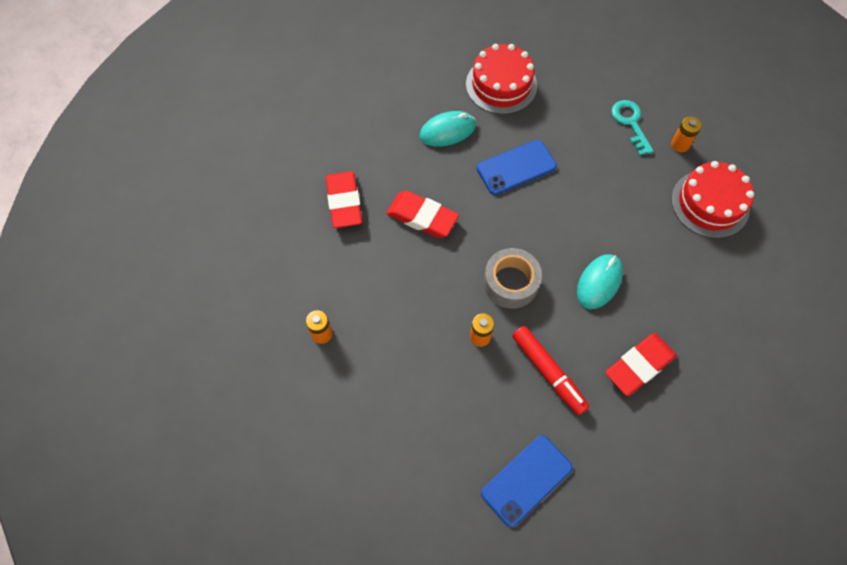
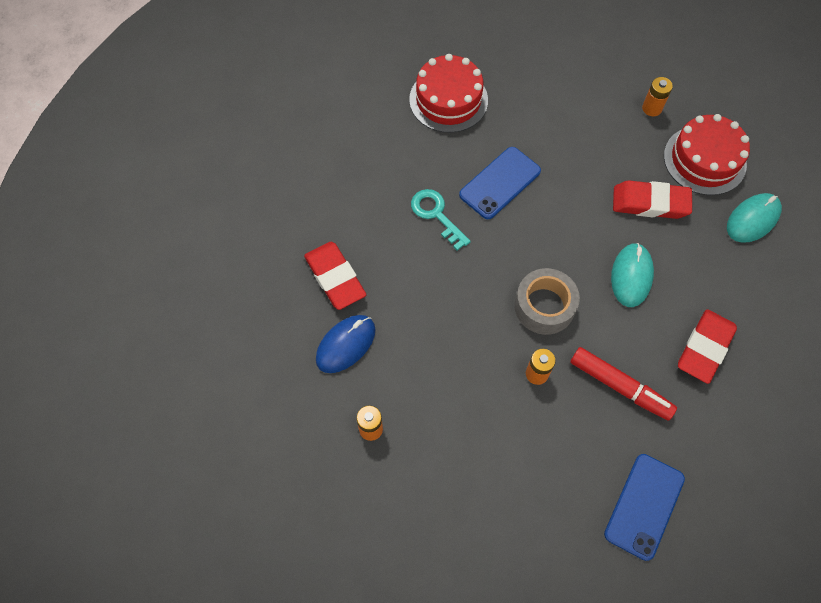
camera: 20 degrees left, 0 degrees up
(330, 259) = (346, 344): none -> blue mouse
(422, 217) = (425, 267): red eraser -> red eraser (650, 203)
(447, 131) = (413, 166): turquoise mouse -> turquoise mouse (752, 219)
(630, 123) = (594, 101): turquoise key -> turquoise key (436, 215)

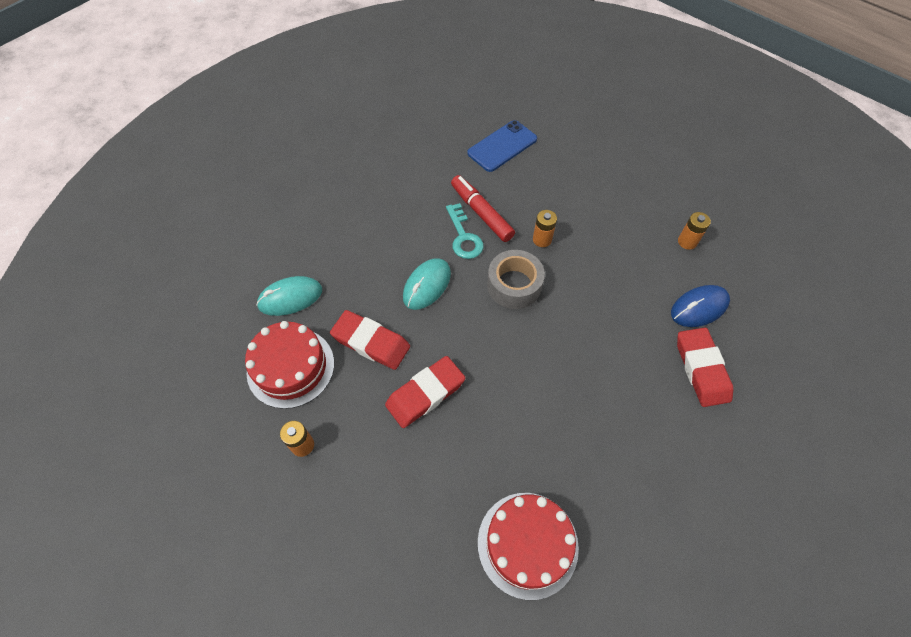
camera: 160 degrees left, 5 degrees down
(436, 215) = (585, 400): turquoise key -> turquoise key (464, 237)
(500, 183) = (507, 413): blue phone -> none
(704, 348) = (401, 218): red eraser -> red eraser (425, 394)

